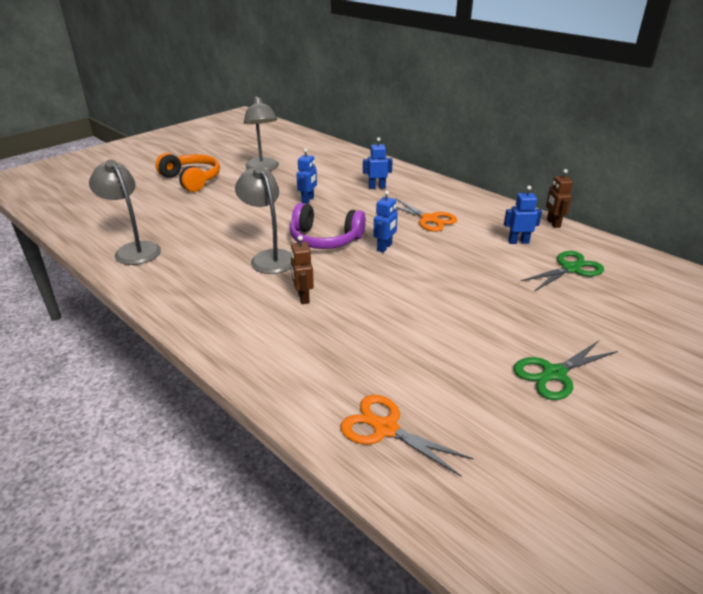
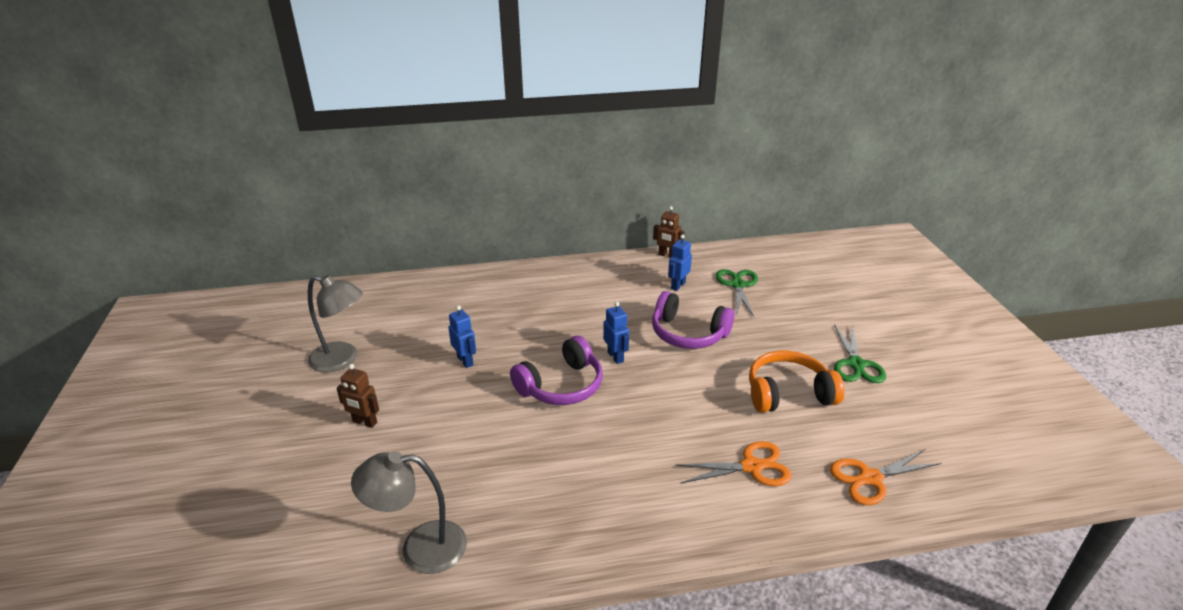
camera: 55 degrees left, 0 degrees up
(191, 180) = (288, 430): orange headphones -> orange headphones (788, 393)
(269, 257) = (557, 439): grey lamp -> none
(303, 297) = (654, 446): brown robot -> brown robot (364, 422)
(377, 187) = (495, 306): blue robot -> none
(429, 219) = (593, 308): orange scissors -> orange scissors (752, 467)
(460, 267) = (688, 333): none -> purple headphones

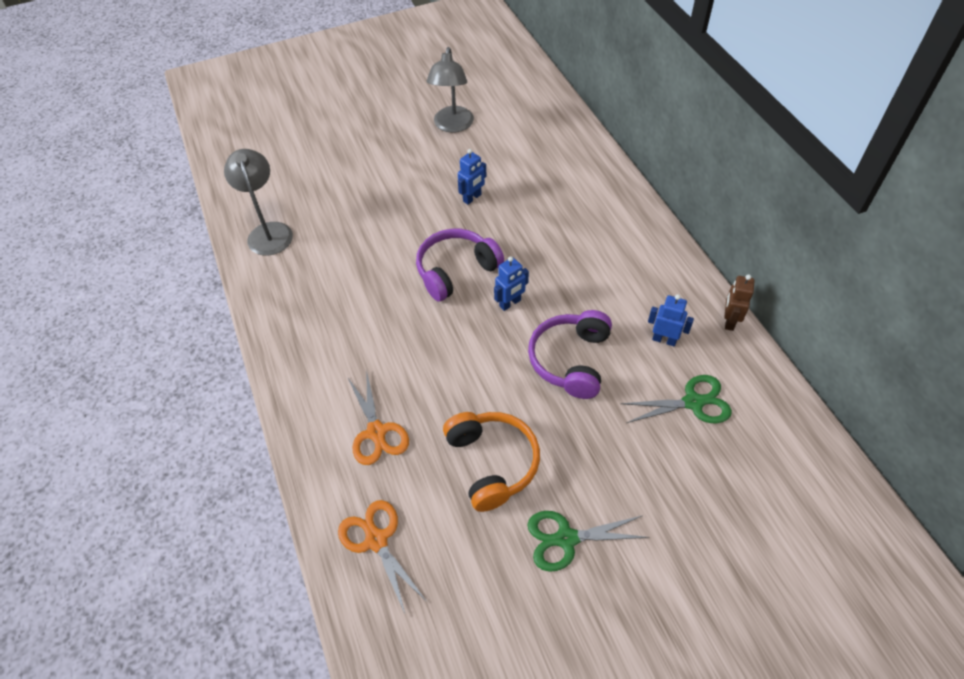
camera: 80 degrees right, 20 degrees up
(364, 422) = (383, 163): brown robot -> none
(561, 385) = (456, 271): purple headphones -> purple headphones turned 105 degrees clockwise

